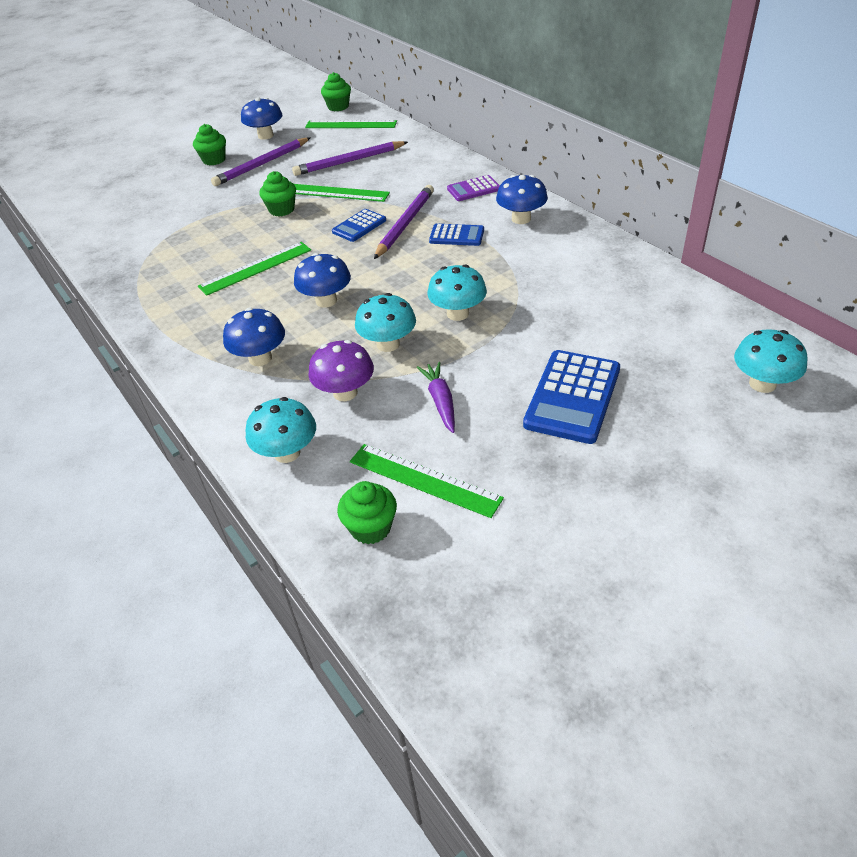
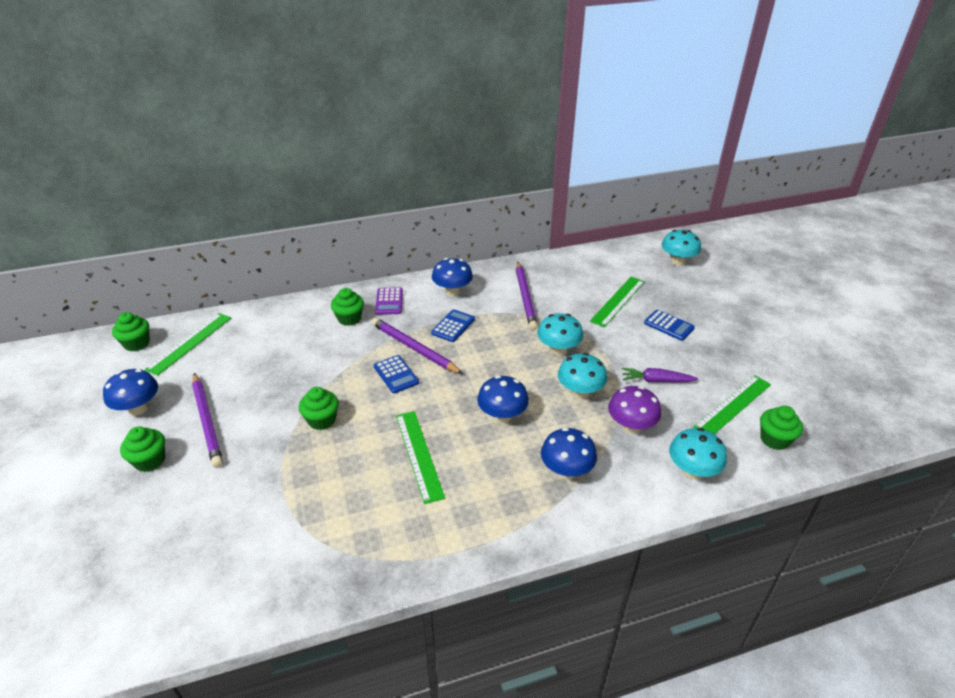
camera: 75 degrees left, 5 degrees down
(337, 193) = (323, 377): green ruler -> green ruler (618, 301)
(349, 161) = (268, 358): purple pencil -> purple pencil (525, 297)
(430, 178) = (349, 318): none -> green cupcake
(572, 397) = (668, 325): blue calculator -> blue calculator, size x0.57

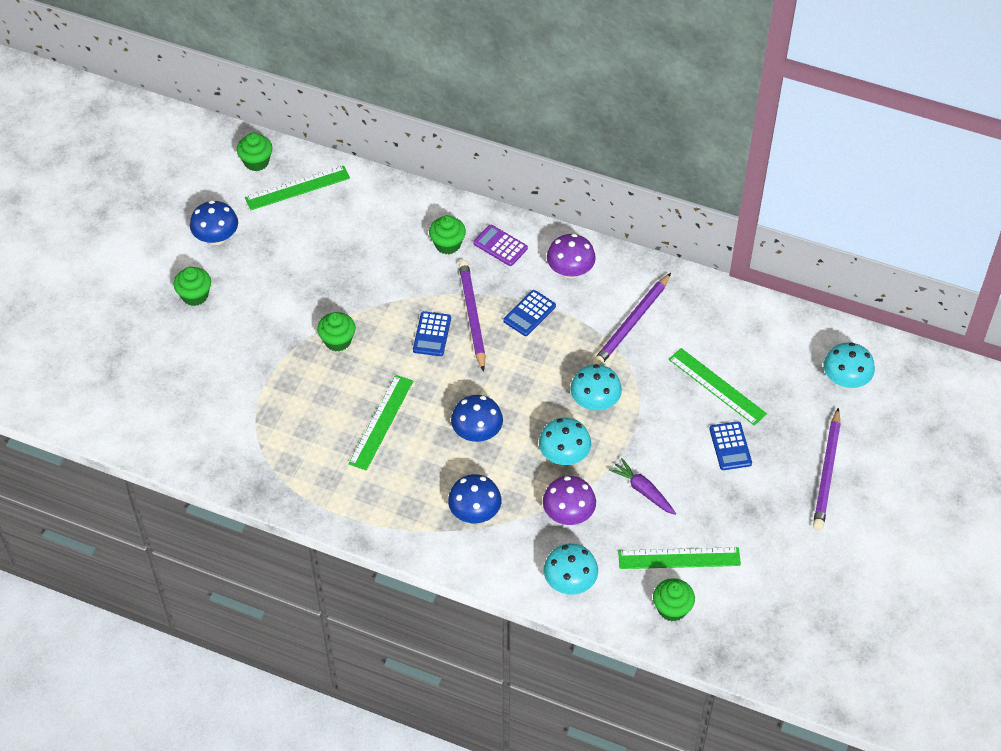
camera: 40 degrees right, 15 degrees up
(207, 421) = (256, 284): purple pencil -> purple pencil (827, 472)
(389, 301) = (500, 246): purple calculator -> purple calculator turned 90 degrees clockwise
(452, 291) = (570, 271): blue mushroom -> purple mushroom
(453, 326) = (529, 313): blue calculator -> blue calculator turned 150 degrees clockwise
(618, 301) = (717, 386): green ruler -> green ruler turned 60 degrees clockwise

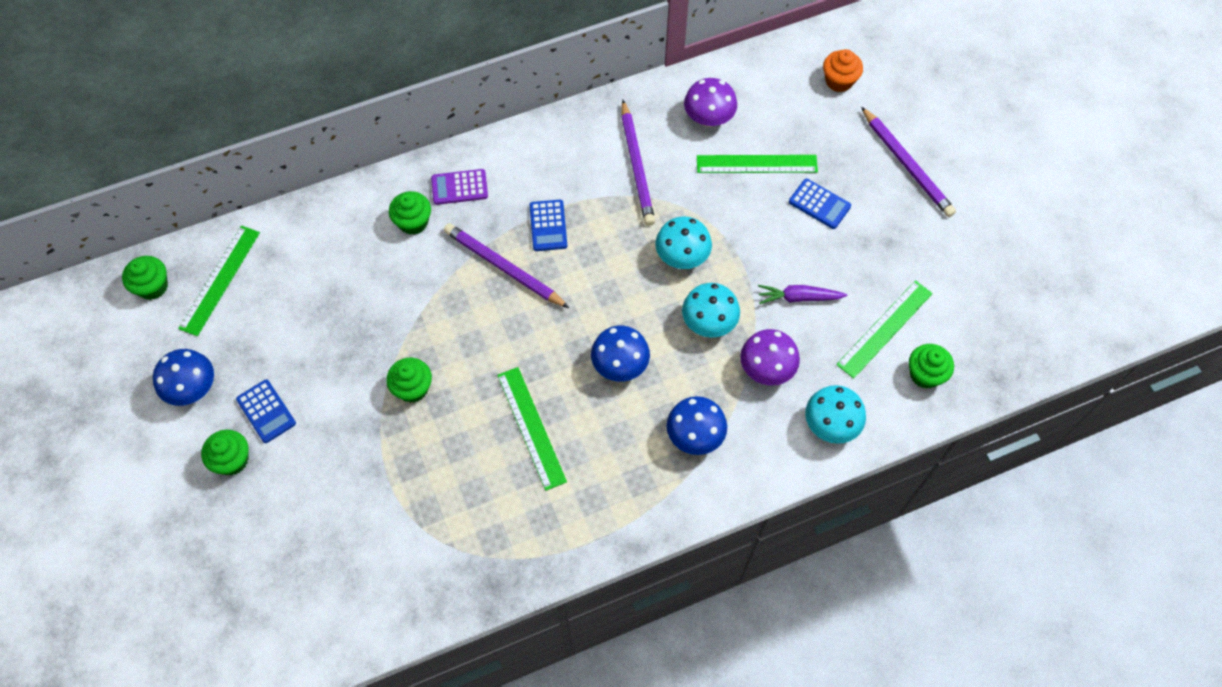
camera: 45 degrees left, 10 degrees up
(432, 334) = (488, 312): blue calculator -> blue calculator (266, 411)
(570, 271) = (540, 162): purple mushroom -> purple mushroom (708, 118)
(845, 380) = (839, 81): turquoise mushroom -> orange cupcake

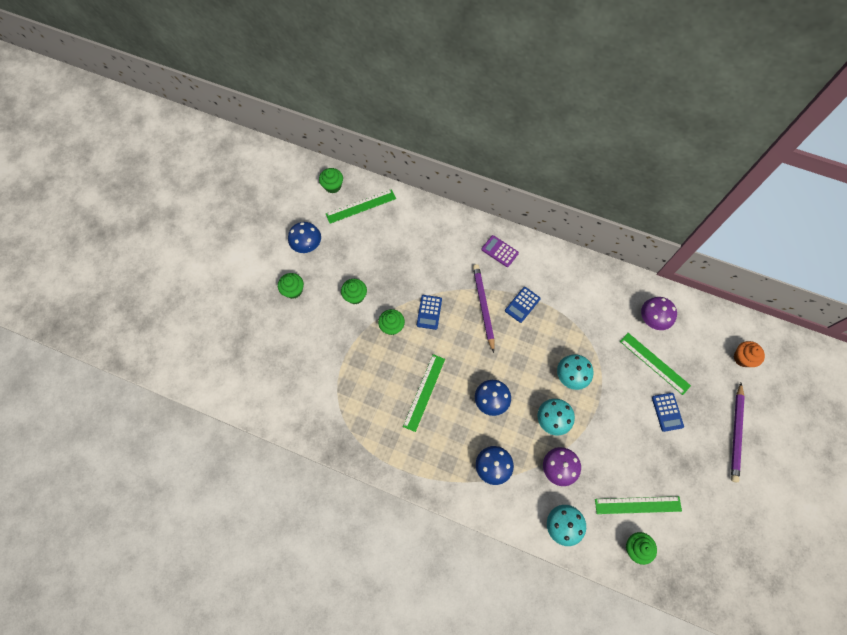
camera: 45 degrees right, 5 degrees up
(266, 411) = (325, 281): blue calculator -> blue calculator (429, 312)
(413, 222) = (464, 250): green cupcake -> green cupcake (355, 296)
(636, 166) = (592, 312): purple pencil -> none
(798, 297) = (609, 448): purple carrot -> none

